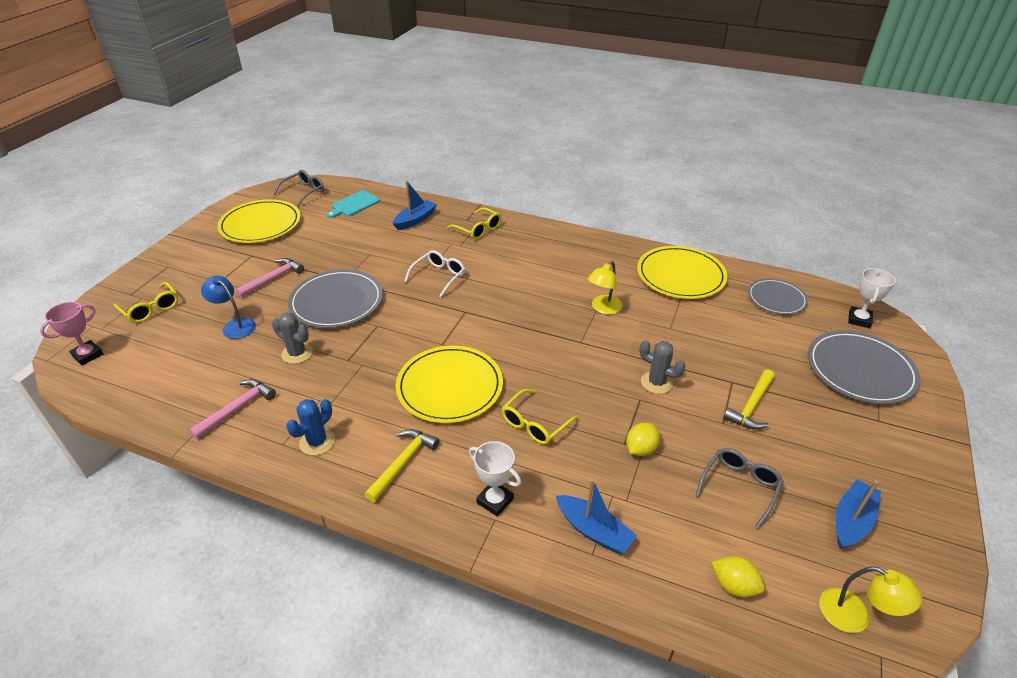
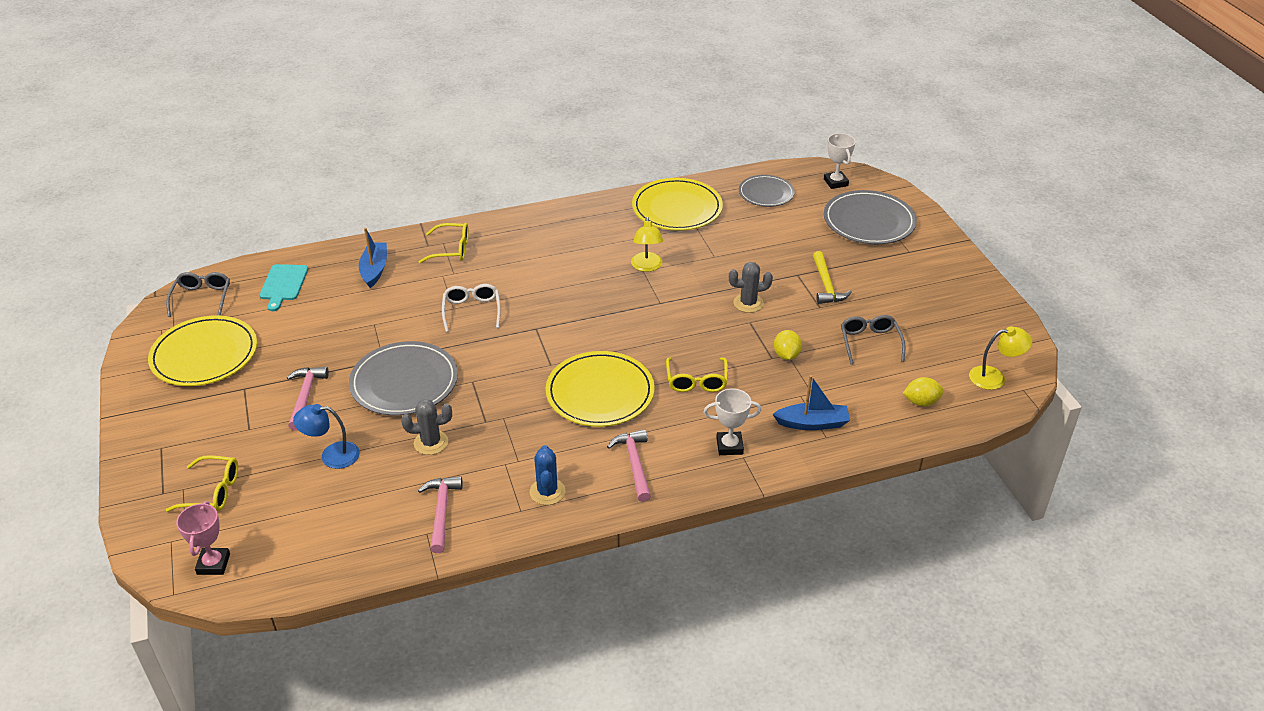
camera: 40 degrees left, 0 degrees up
(403, 463) = (634, 464): yellow hammer -> pink hammer
(851, 521) = (948, 325): blue boat -> none

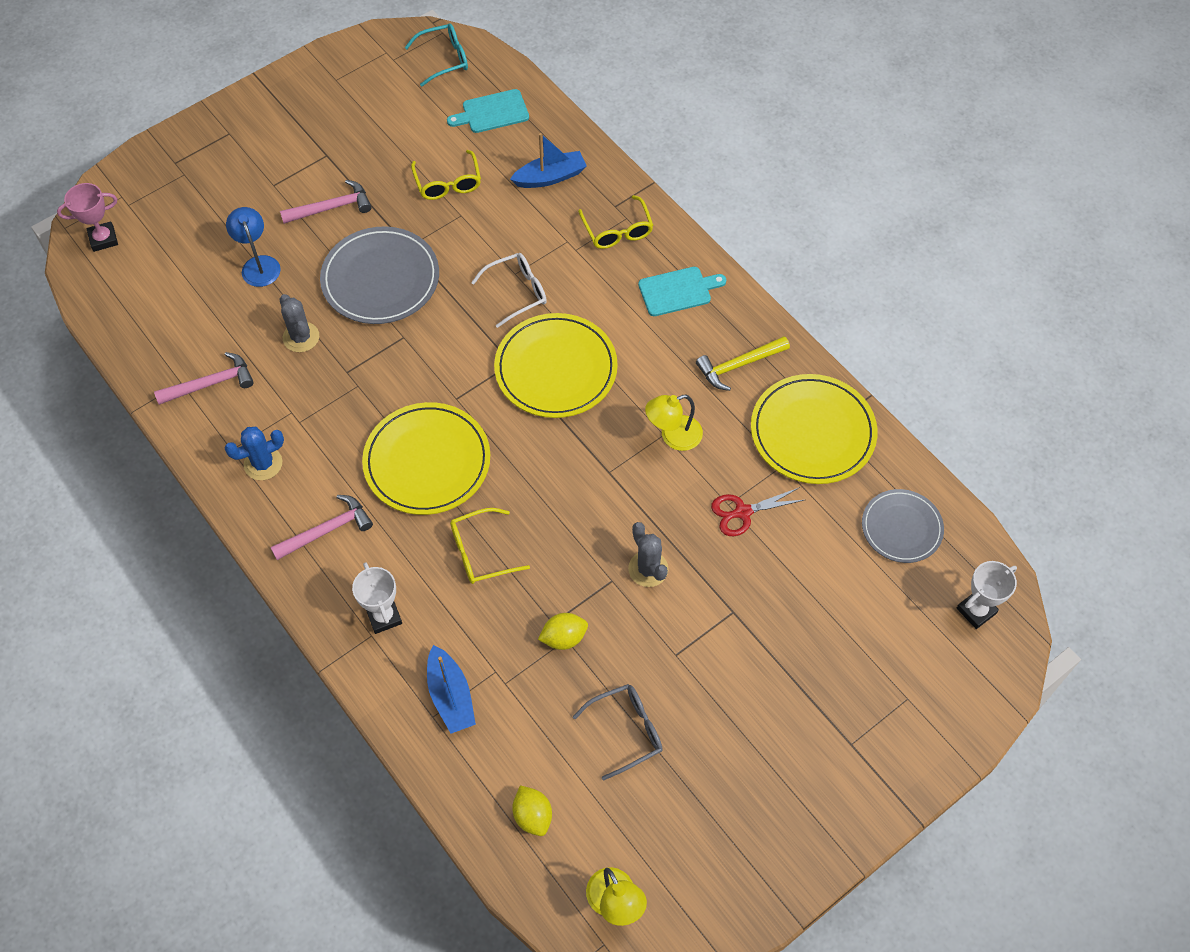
camera: 70 degrees right, 20 degrees up
(202, 298) = (444, 59): grey glasses -> turquoise glasses
(204, 355) = (362, 102): yellow plate -> yellow plate (556, 369)
(212, 491) = (186, 197): yellow glasses -> yellow glasses (448, 183)
(525, 235) = (678, 291): none -> turquoise cutting board
(723, 252) = (742, 512): none -> red scissors
(826, 285) = (725, 652): yellow hammer -> yellow hammer (738, 365)
(869, 221) = (899, 675): grey plate -> none

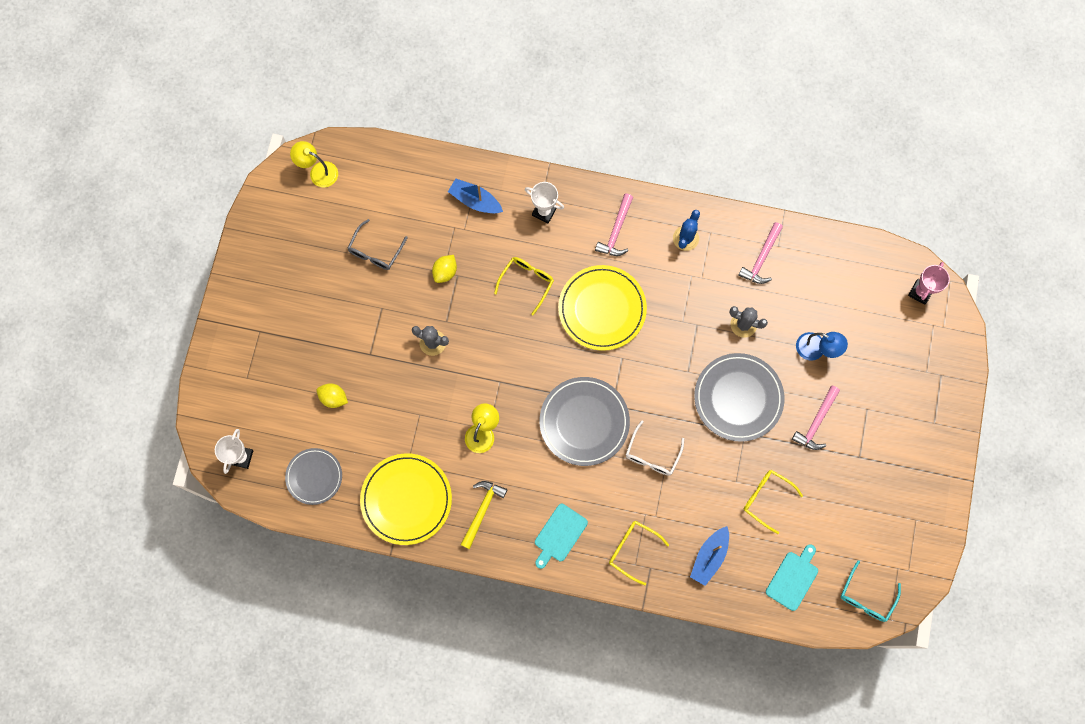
camera: 140 degrees right, 15 degrees up
(533, 816) = (387, 178): yellow lemon -> yellow lemon (333, 398)
(556, 369) = (584, 422): yellow plate -> grey plate
(742, 512) = (408, 416): red scissors -> none

